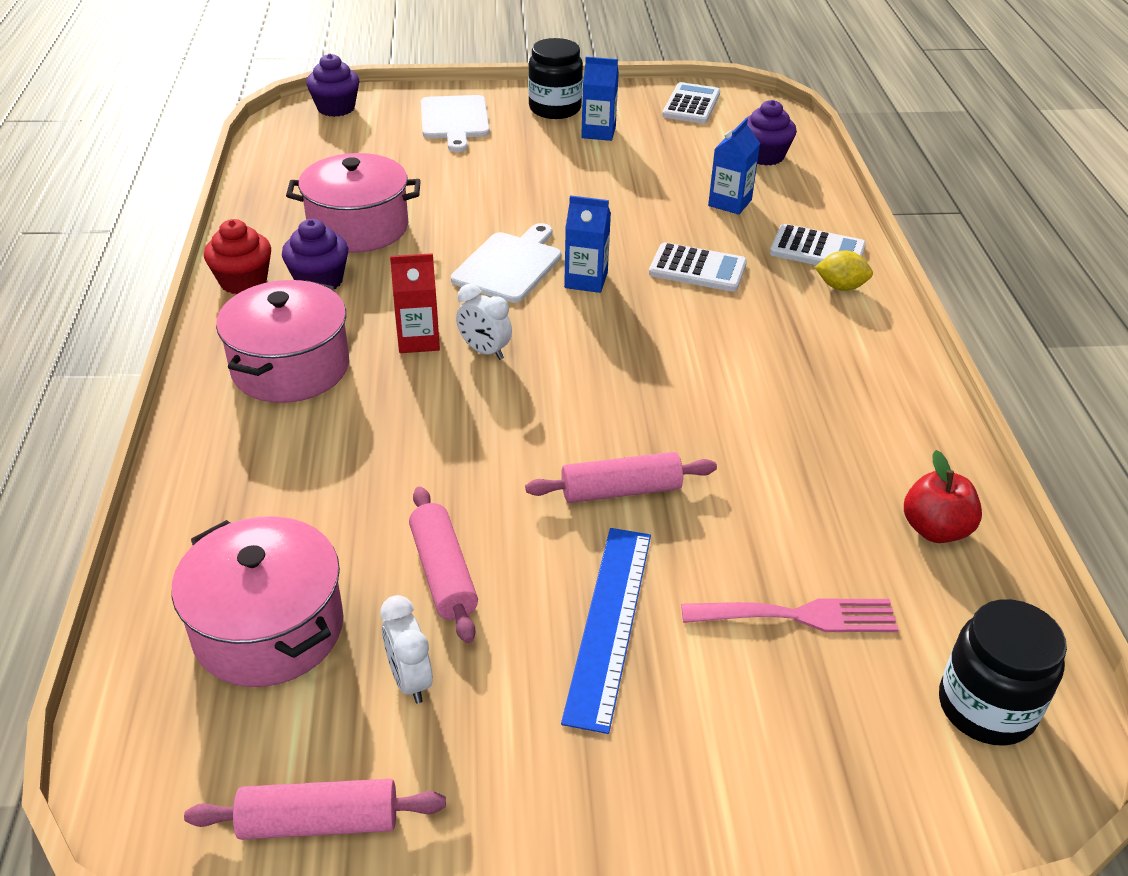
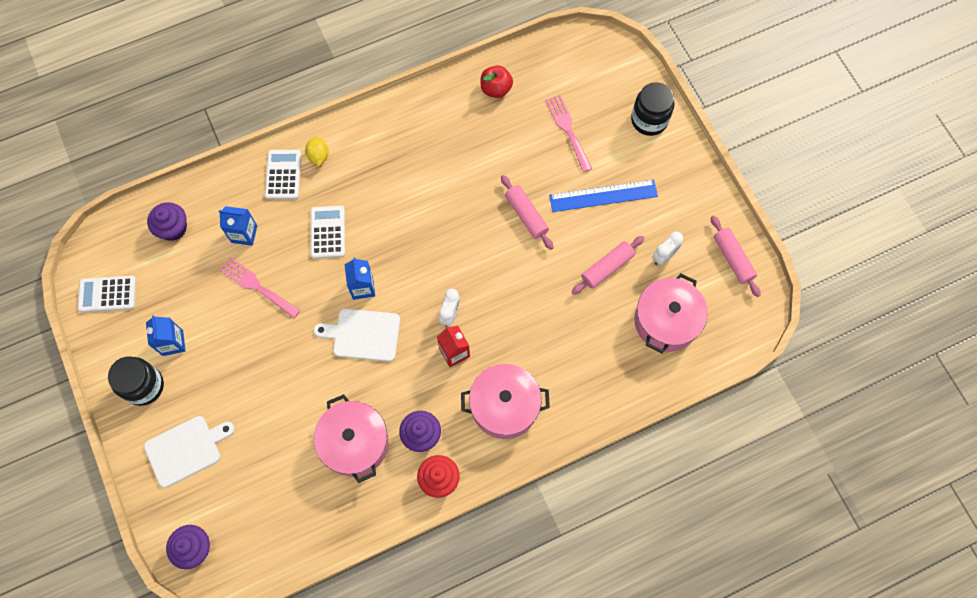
camera: 110 degrees left, 30 degrees up
(641, 198) = (257, 286): none -> pink fork
(986, 707) = (583, 62): black jar -> black jar (649, 120)

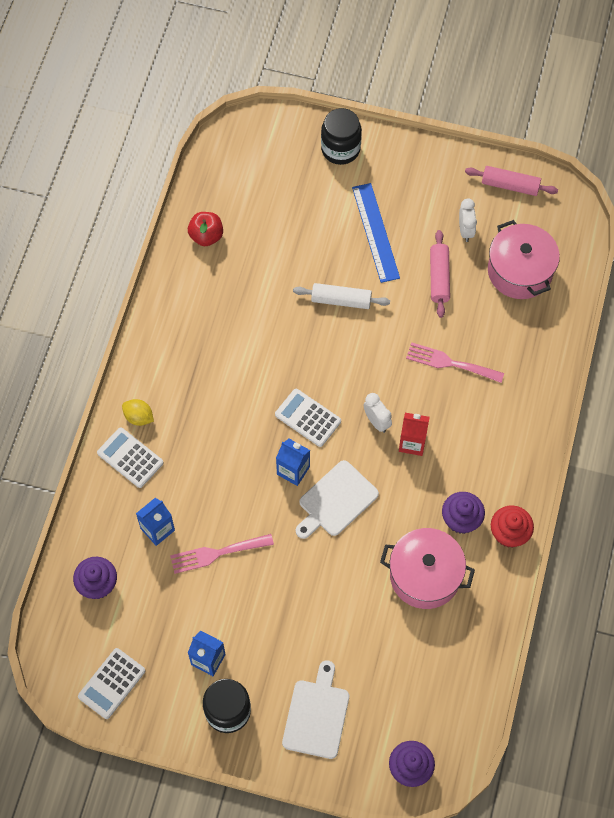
camera: 50 degrees left, 5 degrees down
(328, 232) = (218, 461): white calculator -> white calculator (308, 418)
(504, 406) = (490, 440): pink pot -> none
(526, 215) = (341, 300): pink rolling pin -> white rolling pin
(567, 129) = (294, 212): pink fork -> pink fork (450, 363)
(603, 196) = (375, 232): blue ruler -> blue ruler turned 45 degrees counterclockwise

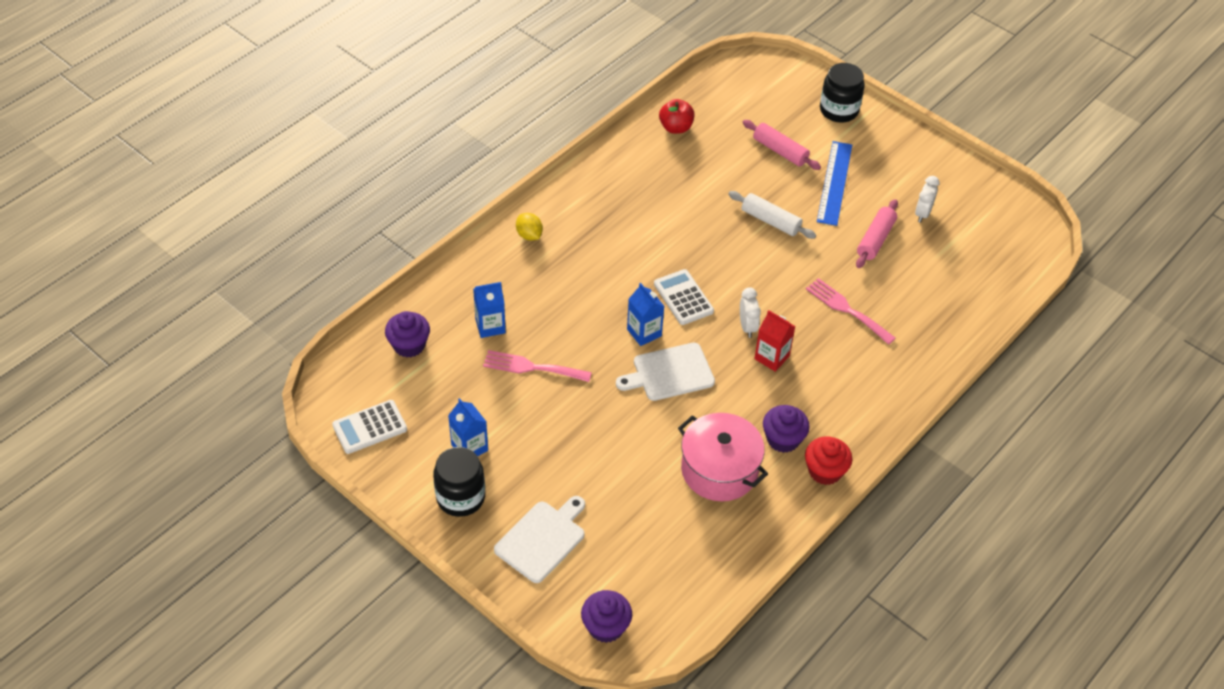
camera: 25 degrees right, 15 degrees down
(130, 458) = (501, 262): white calculator -> none
(510, 185) = (987, 196): pink rolling pin -> pink rolling pin (780, 151)
(520, 271) = (958, 265): pink pot -> none

